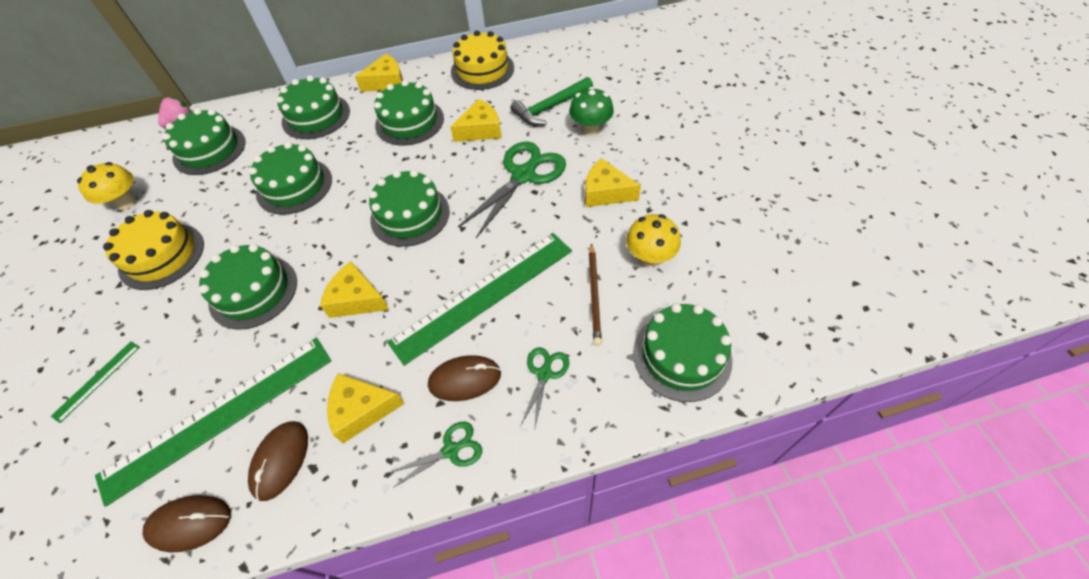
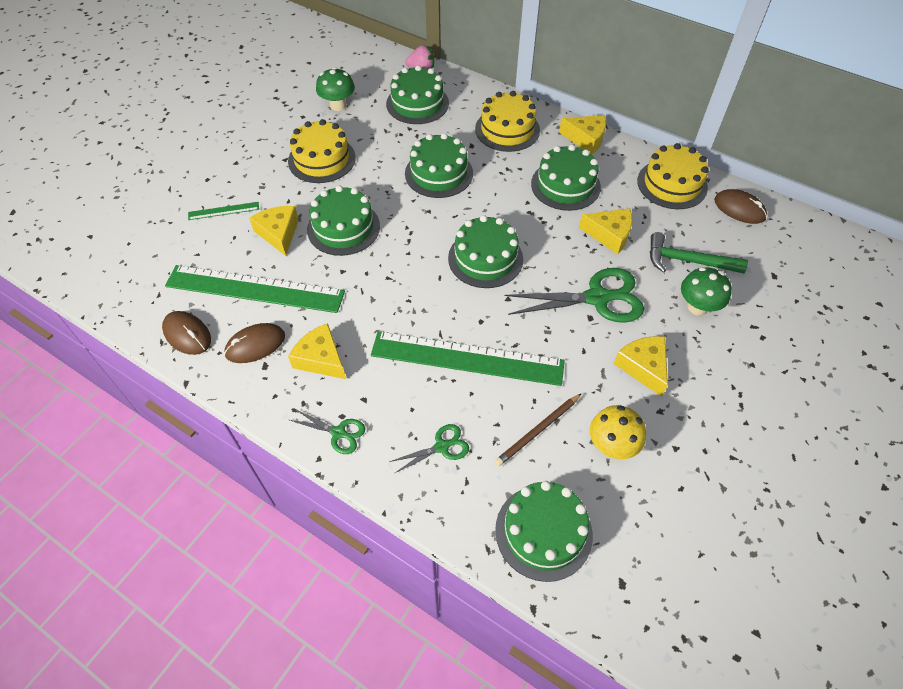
camera: 45 degrees right, 0 degrees up
(126, 203) = (338, 105): yellow mushroom -> green mushroom
(316, 116) = (507, 129): green cake -> yellow cake
(356, 299) = (391, 287): yellow cheese -> yellow cheese (279, 233)
(465, 379) = (393, 400): brown mouse -> brown mouse (739, 209)

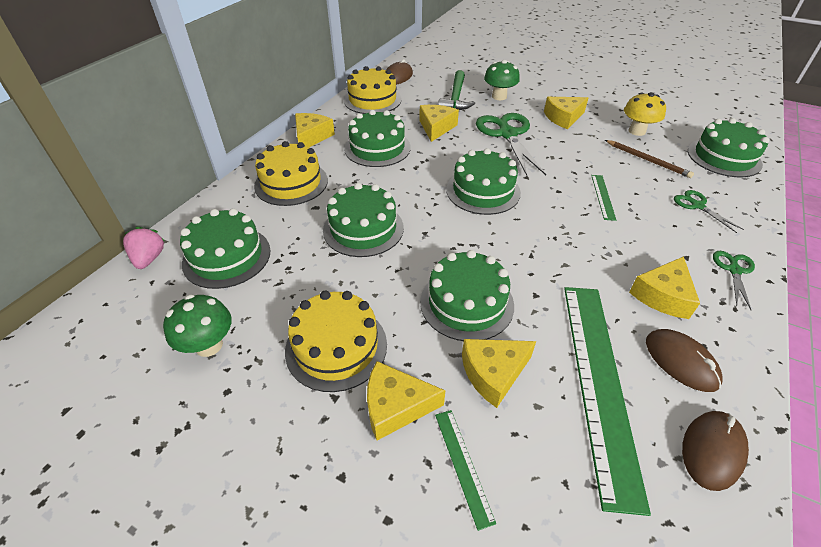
camera: 95 degrees left, 10 degrees down
(270, 185) = (396, 406): none -> yellow cheese
(467, 358) = (603, 196): green ruler -> green ruler, size x0.42

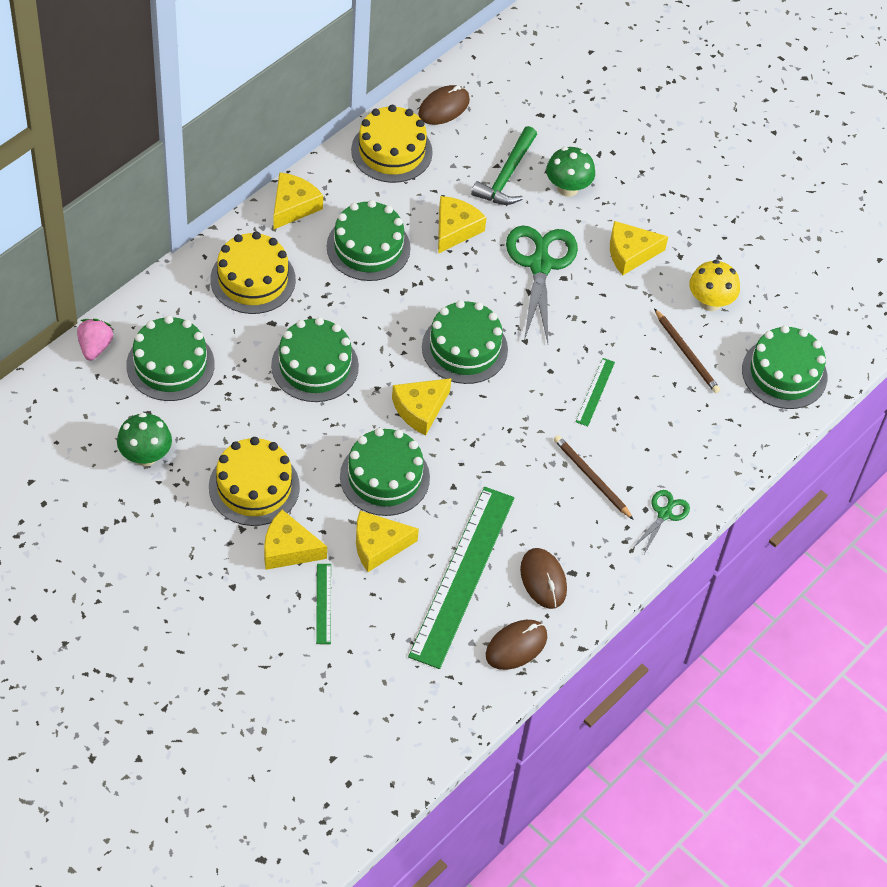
camera: 10 degrees right, 10 degrees up
(650, 257) = (591, 478): none -> brown pencil
(662, 295) = (573, 519): yellow cheese -> yellow cheese (420, 409)
(697, 205) = (692, 431): green scissors -> none

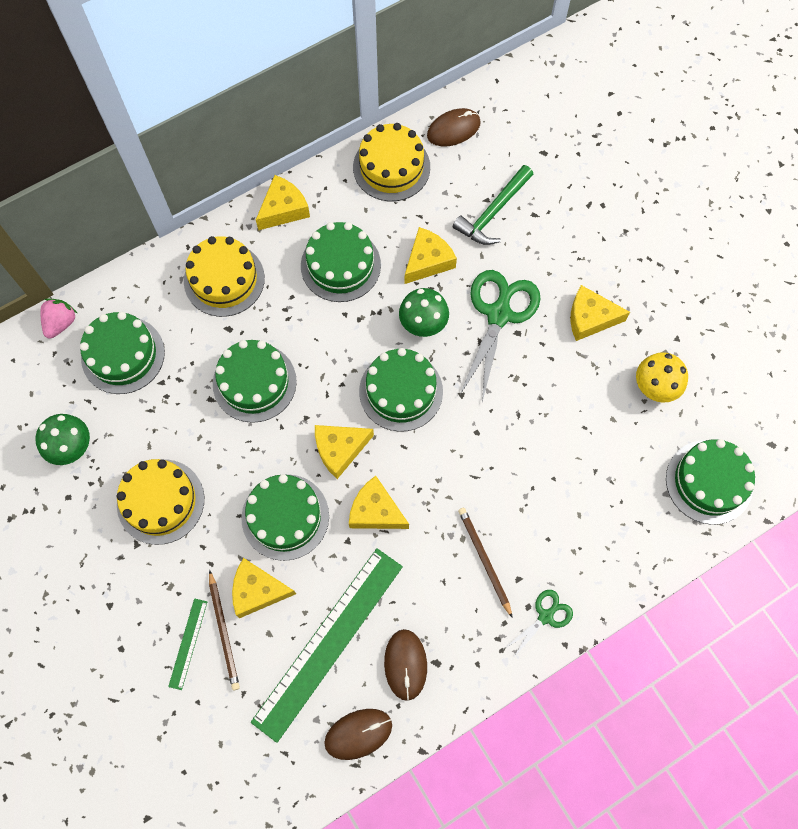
camera: 20 degrees right, 15 degrees up
(288, 549) = (172, 576): yellow cheese -> yellow cheese (375, 511)
(567, 188) = (548, 236): green mushroom -> green mushroom (423, 324)
(595, 392) = (514, 464): green ruler -> none
(686, 353) = (616, 440): brown pencil -> brown pencil (224, 632)

